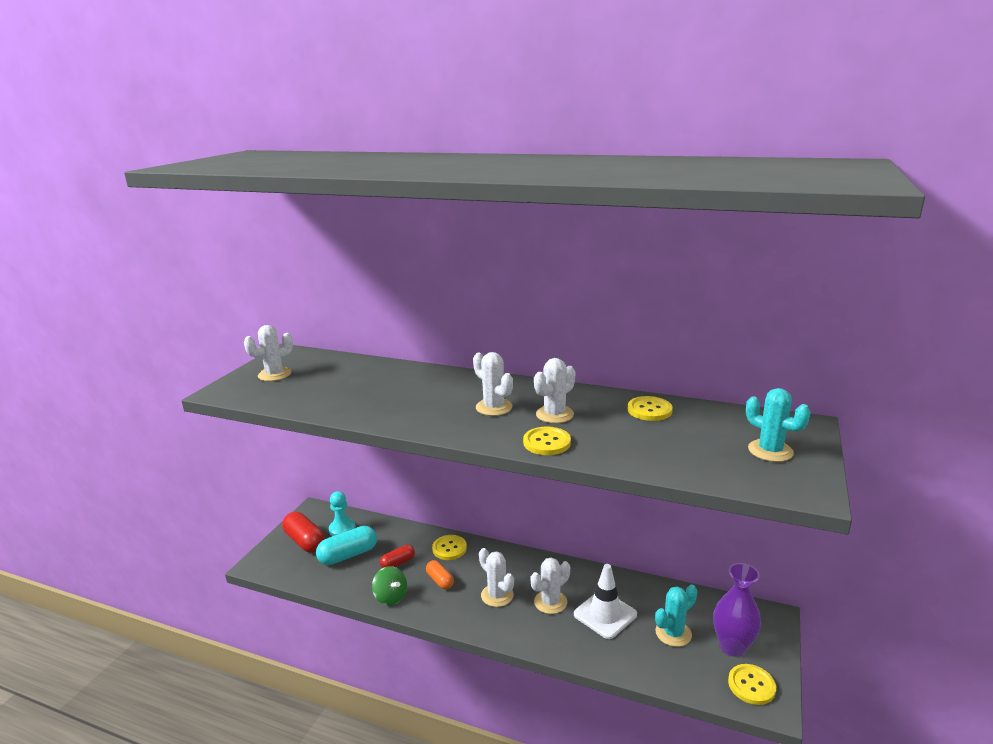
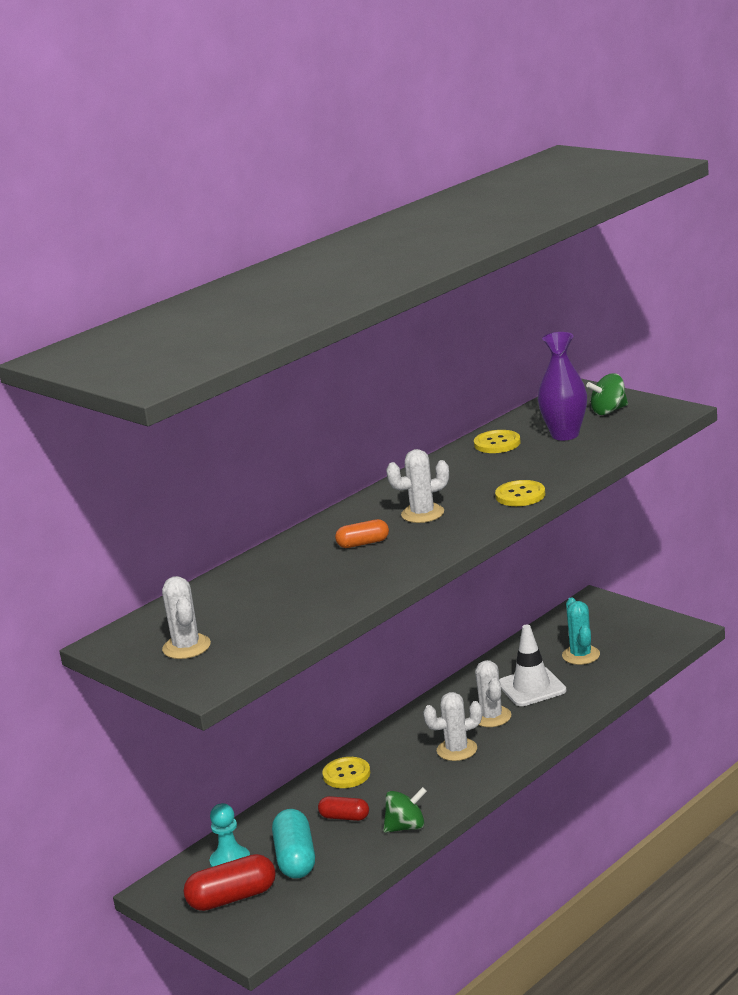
camera: 65 degrees left, 0 degrees up
(398, 563) = (344, 817): red capsule -> red capsule turned 60 degrees counterclockwise
(440, 580) = (402, 787): orange capsule -> orange capsule (363, 543)
(554, 414) = (467, 486): white cactus -> none
(732, 646) = (615, 629): purple vase -> purple vase (565, 435)
(751, 685) = (663, 632): yellow button -> none
(770, 451) = (609, 411): turquoise cactus -> green spinning top

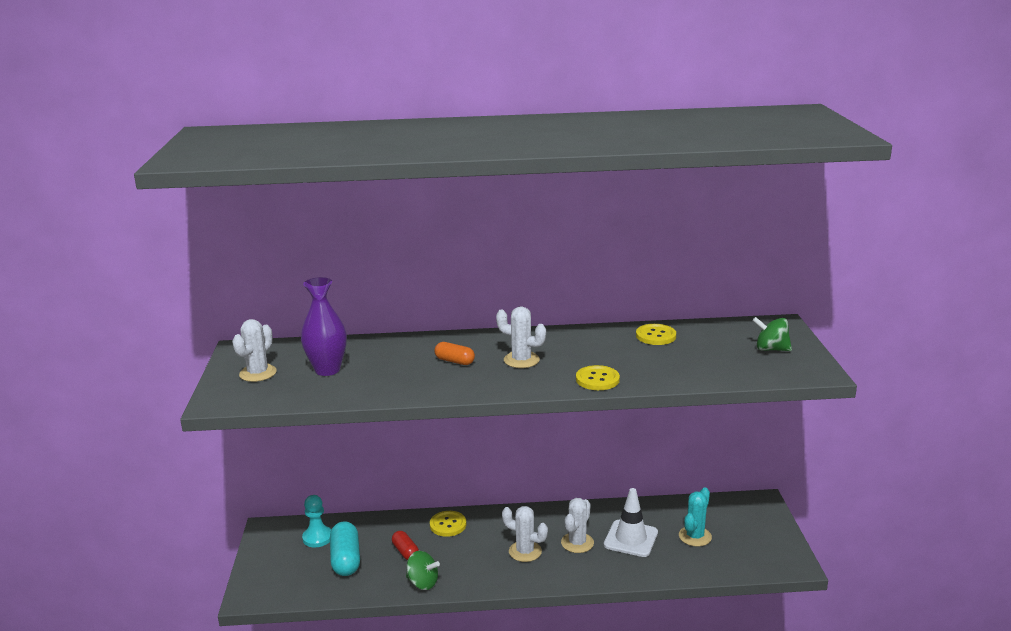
camera: 40 degrees right, 0 degrees up
(232, 898) = (285, 560): red capsule -> none
(295, 858) = (345, 559): turquoise capsule -> turquoise capsule turned 45 degrees counterclockwise
(565, 435) = (708, 352): purple vase -> purple vase (327, 370)

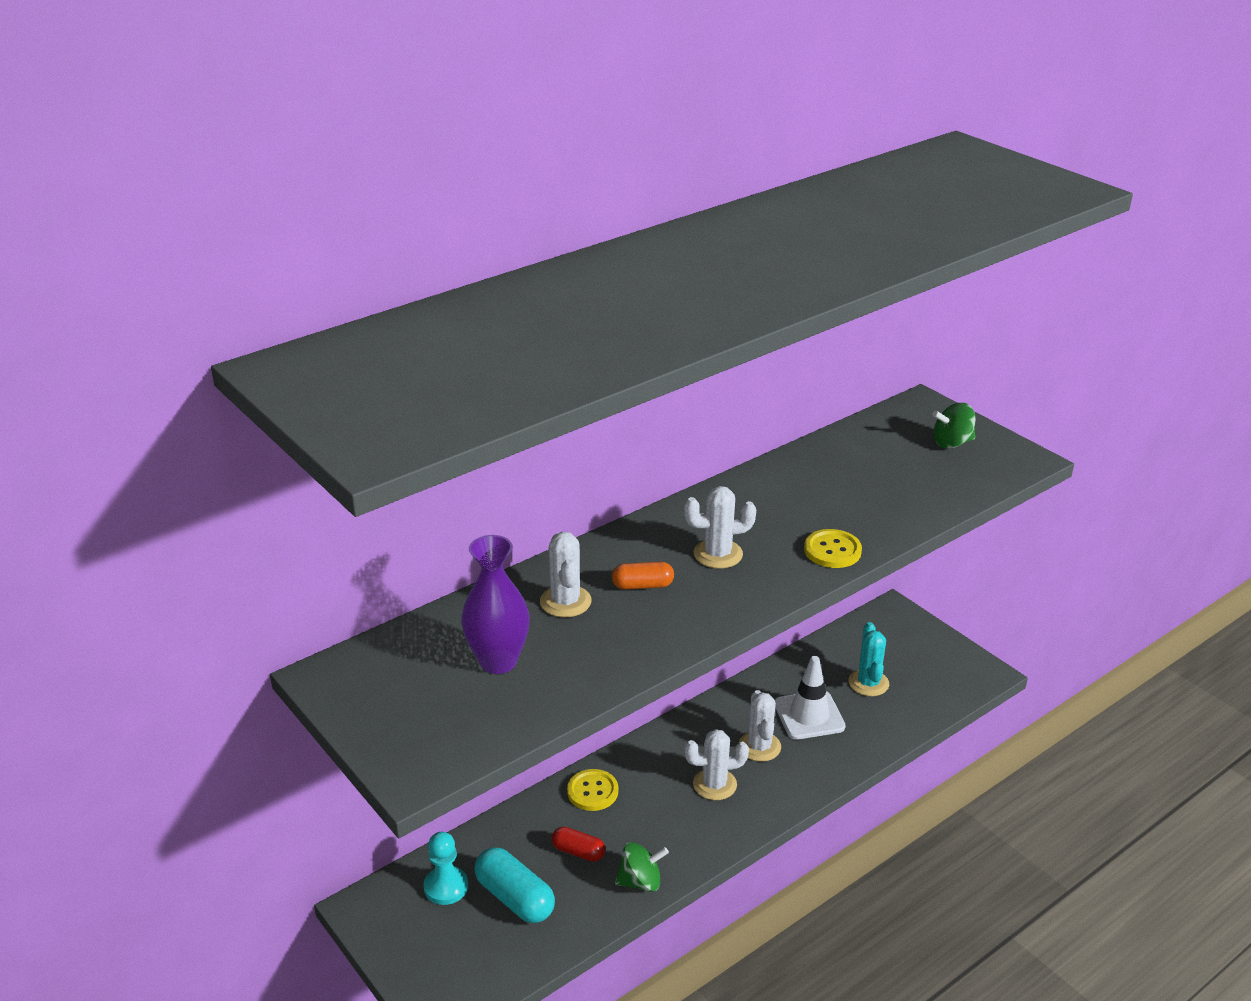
camera: 35 degrees left, 10 degrees up
(258, 373) = (409, 705): white cactus -> white cactus (565, 601)
(655, 336) = (820, 465): yellow button -> none

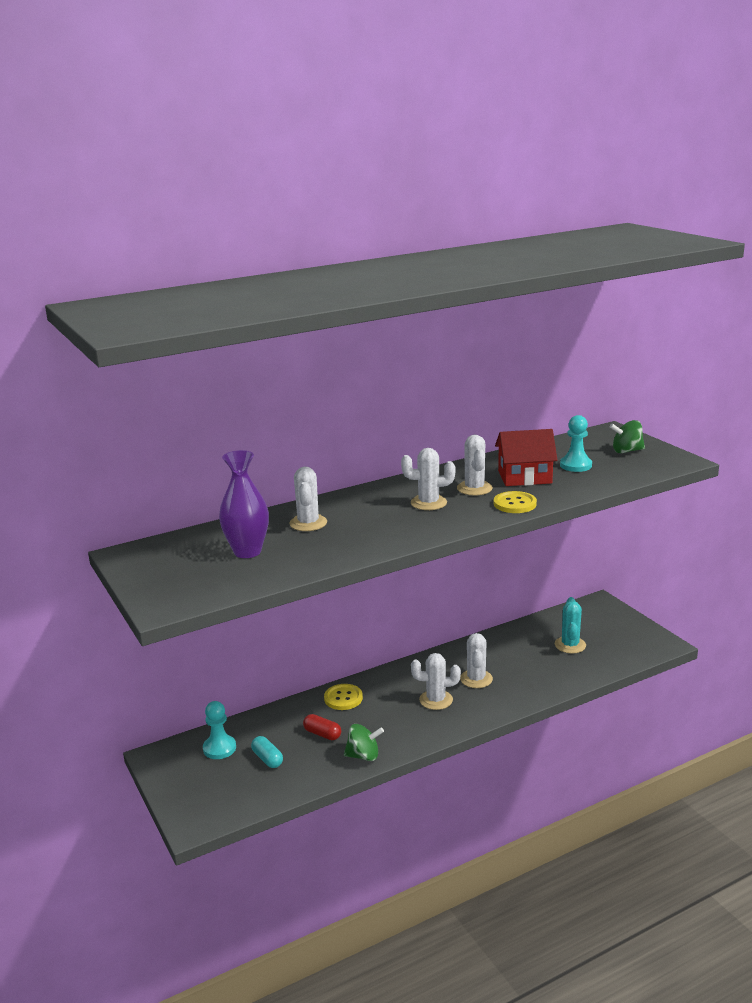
camera: 10 degrees right, 10 degrees down
(515, 898) = (267, 759): turquoise capsule -> turquoise capsule, size x0.59
(642, 585) = (367, 517): orange capsule -> none
(771, 523) = (474, 488): none -> white cactus
(809, 715) = (519, 662): white traffic cone -> none
(832, 498) = (524, 477): none -> red house
(893, 473) = (575, 465): none -> turquoise pawn

